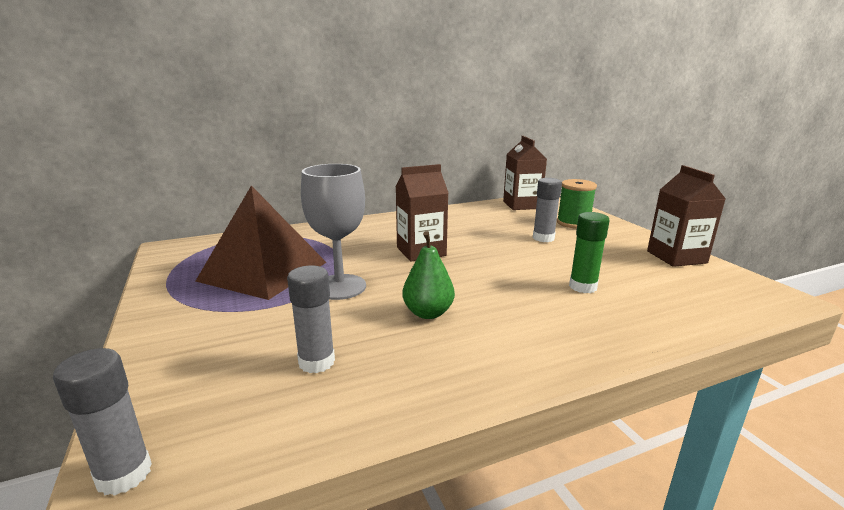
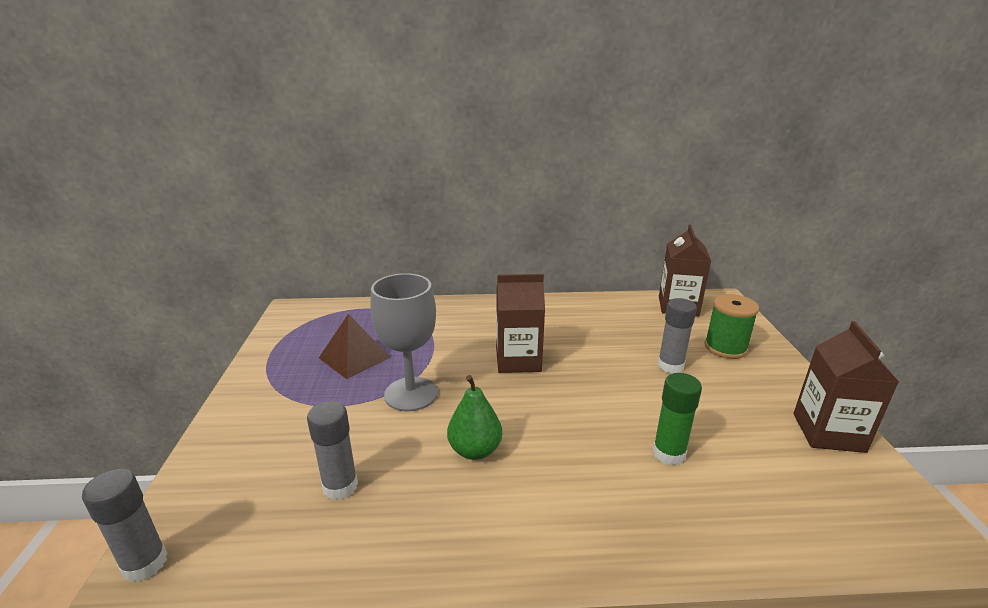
camera: 20 degrees right, 5 degrees up
(264, 271) = (354, 357): brown pyramid -> brown pyramid, size x0.58

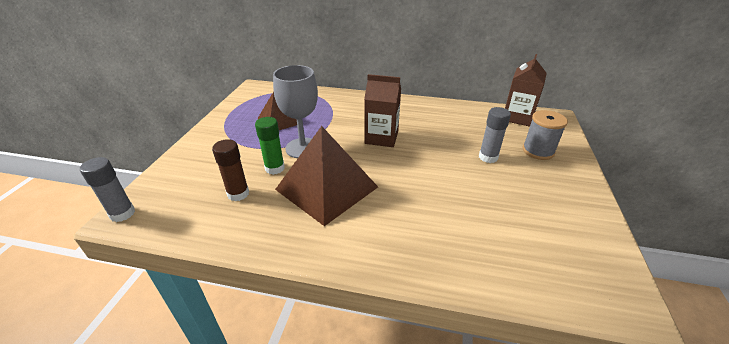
camera: 15 degrees right, 10 degrees up
(340, 486) = (238, 194): grey glue stick -> brown glue stick
(475, 450) = (326, 188): green pear -> brown pyramid
(668, 453) = (454, 213): green glue stick -> green glue stick (275, 168)
(725, 348) = (538, 151): green spool -> grey spool
(828, 432) = (586, 221): brown carton -> none

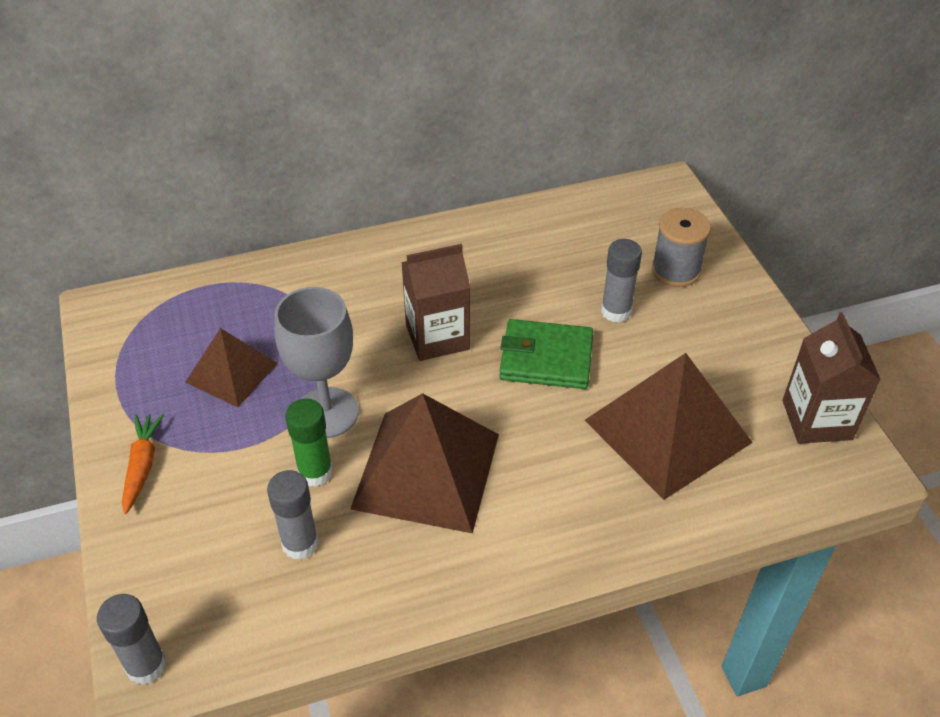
camera: 30 degrees left, 10 degrees up
(210, 139) = (142, 466): none -> orange carrot
(238, 194) = (300, 543): brown glue stick -> grey glue stick
(431, 164) = (546, 358): none -> green wallet
(482, 223) = (668, 431): none -> brown pyramid
(517, 117) = (615, 208): brown carton -> brown carton (817, 420)

